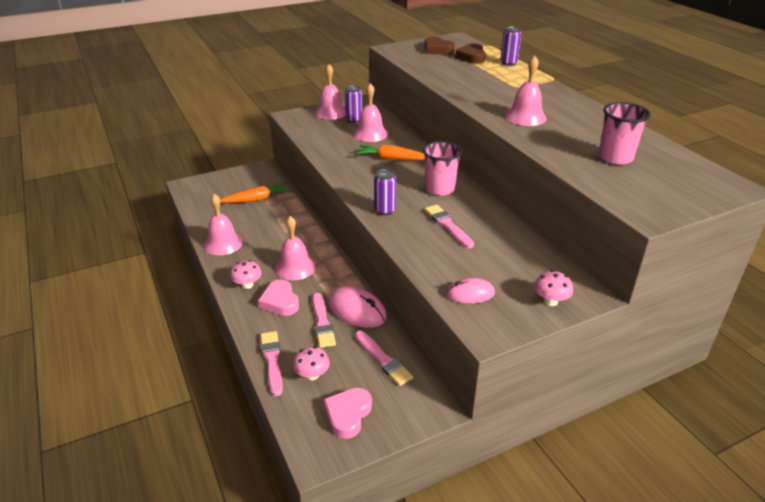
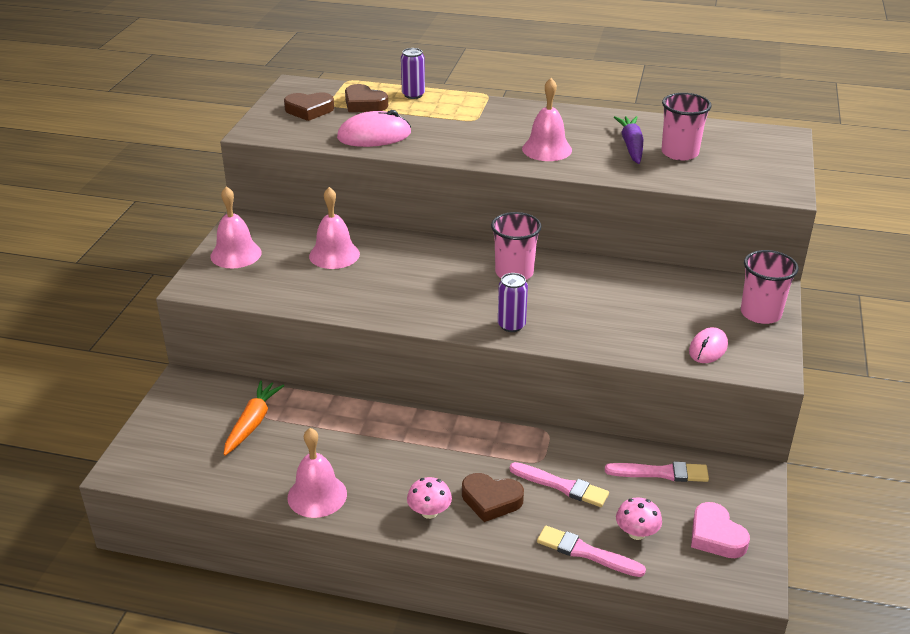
camera: 50 degrees left, 0 degrees up
(280, 302) = (491, 500): pink heart -> brown heart
(295, 267) = (440, 459): pink bell -> none
(354, 120) = (281, 249): purple can -> none
(357, 310) = (567, 451): pink mouse -> pink mouse (374, 136)
(392, 159) = (412, 269): orange carrot -> none
(448, 225) = (586, 303): pink brush -> none
(550, 301) = (760, 313): pink mushroom -> pink cup
(587, 139) = (631, 146): none -> purple carrot

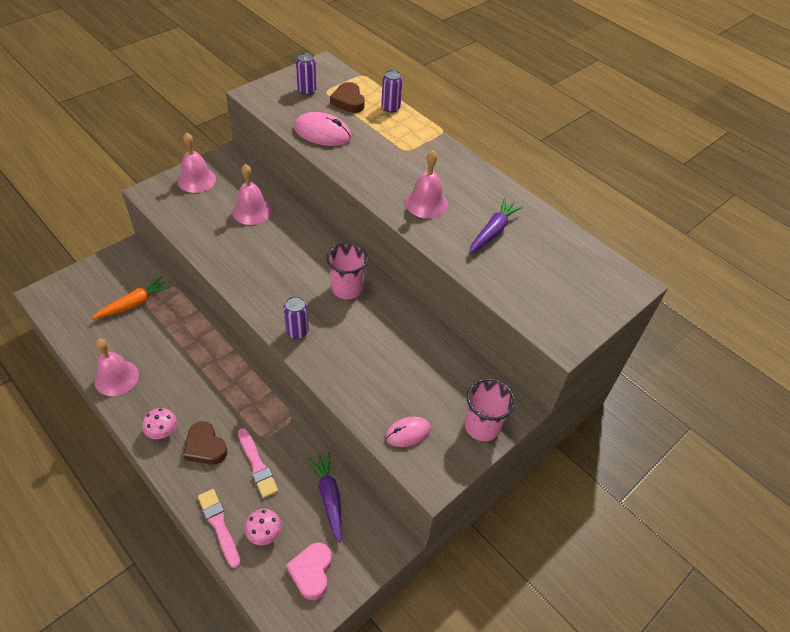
camera: 30 degrees right, 15 degrees up
(309, 110) = (307, 91): brown heart -> purple can
(661, 473) = (329, 497): pink brush -> purple carrot
(679, 153) = (523, 257): pink cup -> none

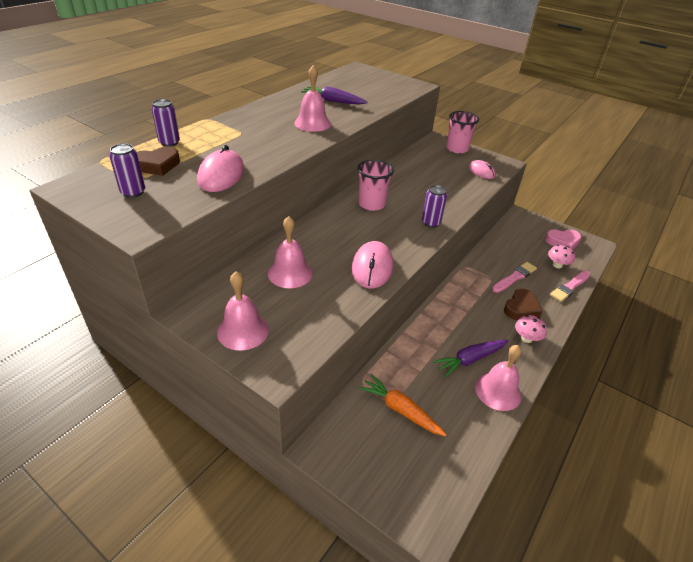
camera: 100 degrees left, 10 degrees down
(239, 265) = (372, 267): none -> pink mouse
(329, 497) = (512, 241): purple carrot -> purple carrot (470, 359)

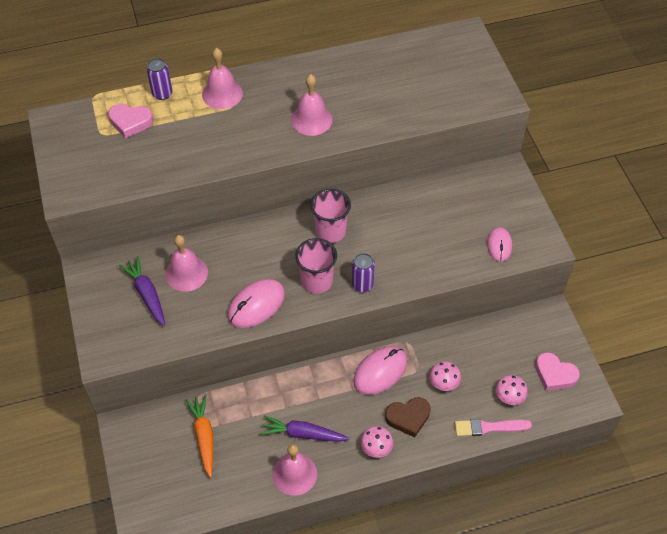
camera: 40 degrees right, 15 degrees up
(133, 192) = (90, 149): purple can -> none
(157, 165) = (130, 122): brown heart -> pink heart
(221, 175) = (168, 159): pink mouse -> pink mouse (380, 371)
(243, 331) = (109, 308): pink bell -> pink bell (222, 94)
(333, 101) = (369, 90): purple carrot -> purple carrot (147, 294)
(457, 149) = (513, 196): pink cup -> pink cup (316, 281)
(514, 277) = (444, 383): pink brush -> pink mushroom

